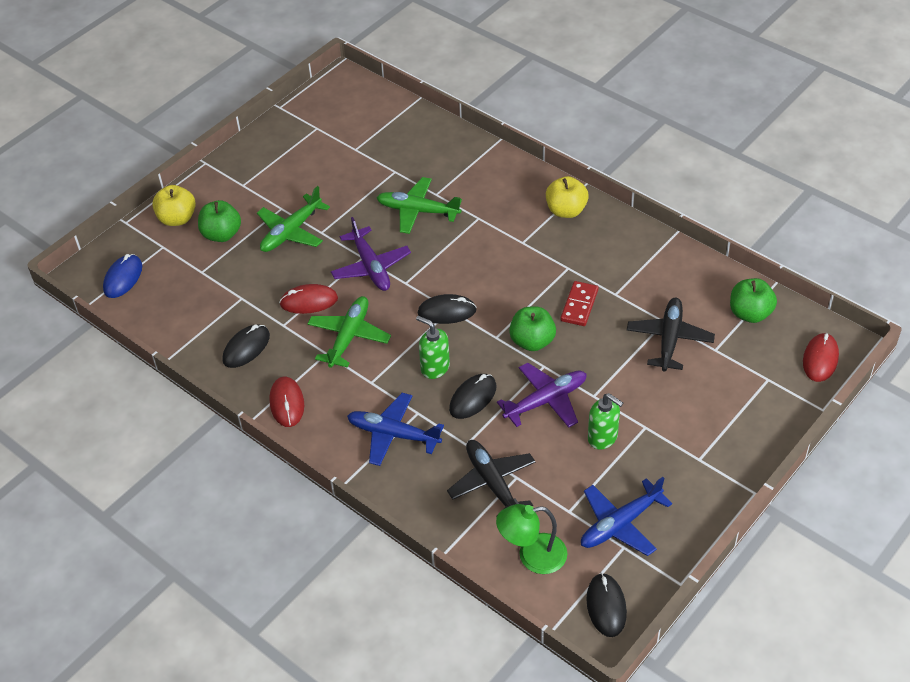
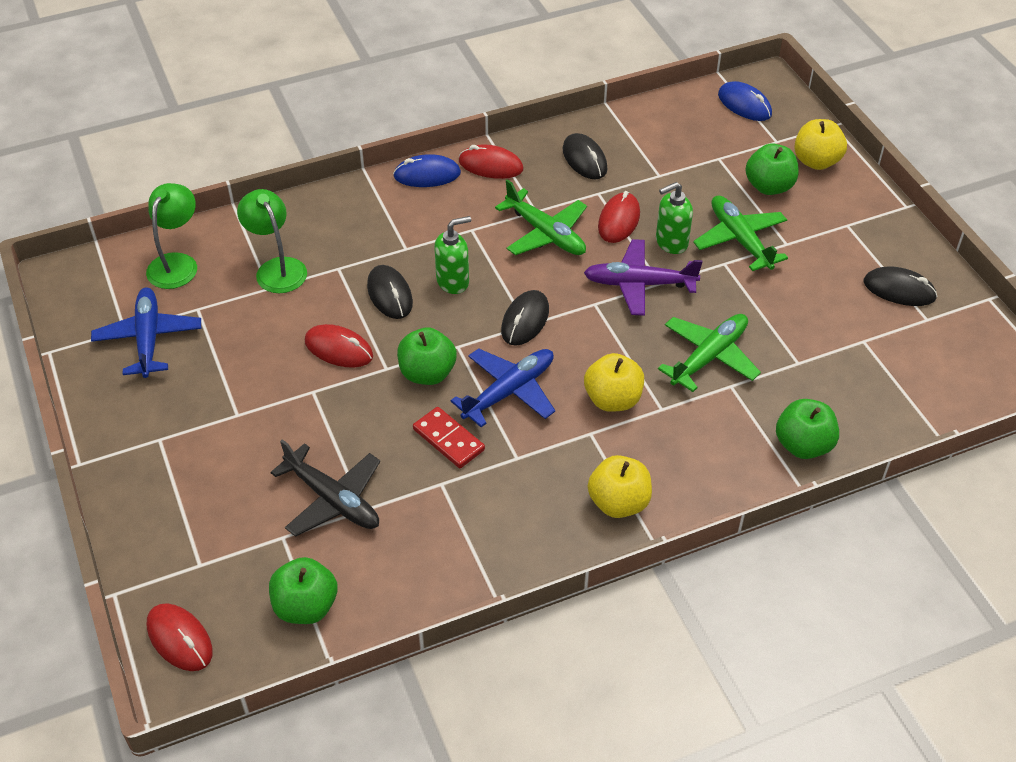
camera: 115 degrees right, 0 degrees up
(322, 440) = (427, 175): none -> blue mouse
(393, 434) = (393, 222): blue plane -> blue plane (509, 391)
(463, 150) = (803, 445): none -> green apple
(487, 242) = (612, 399): none -> yellow apple
(492, 483) = (277, 268): black plane -> green lamp
(546, 401) = (339, 349): purple plane -> red mouse
(603, 437) = (254, 373): green soap dispenser -> green soap dispenser (671, 242)
(606, 606) = (81, 289): black mouse -> black mouse (899, 290)

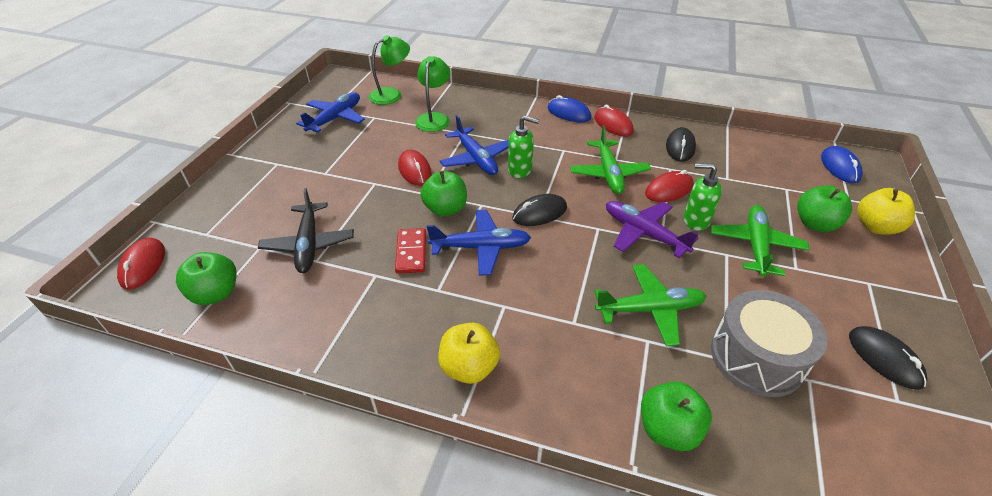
camera: 40 degrees right, 5 degrees down
(390, 294) = (476, 158): black mouse -> blue plane
(612, 399) = (544, 294): yellow apple -> none
(817, 346) = (756, 357): none -> grey drum

